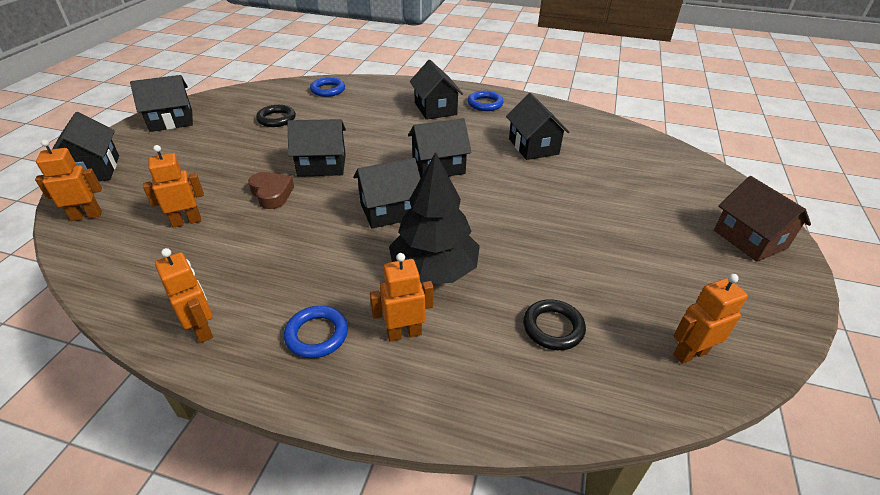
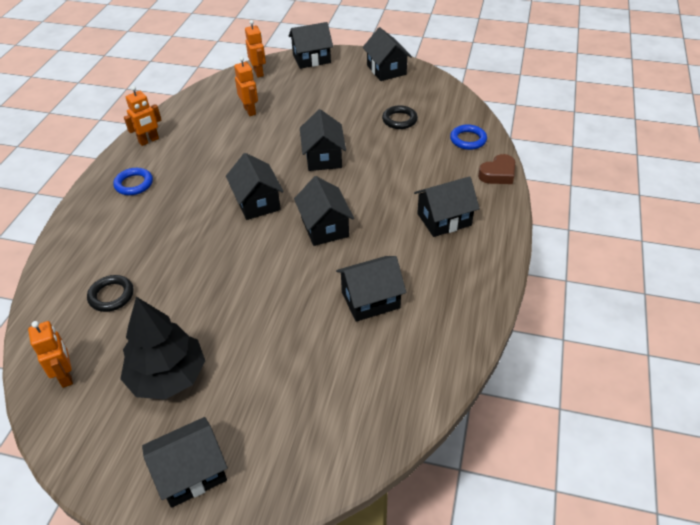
camera: 90 degrees right, 5 degrees up
(272, 194) = (281, 139): brown heart -> brown heart (498, 174)
(404, 333) = (125, 221): orange robot -> none
(434, 270) = (182, 231): black tree -> black tree (167, 377)
(485, 104) = (467, 260): blue ring -> none
(749, 239) = (191, 473): brown house -> black house

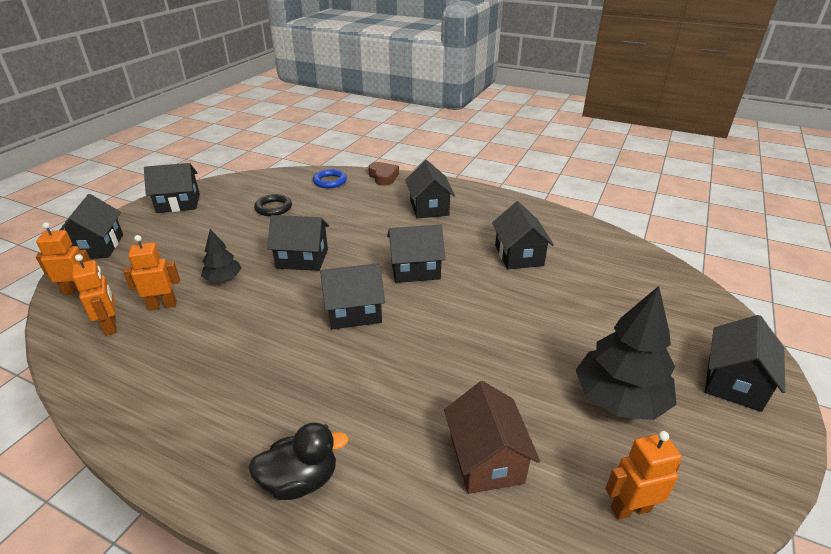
camera: 80 degrees left, 10 degrees down
(101, 214) = (300, 480): none -> black duck
(111, 296) = (486, 459): black ring -> brown house
(134, 184) = (248, 436): blue ring -> none
(149, 141) = (145, 417): orange robot -> orange robot (111, 326)
(191, 473) = (734, 382): black house -> black house turned 45 degrees clockwise
(286, 126) = (223, 278): none -> black tree

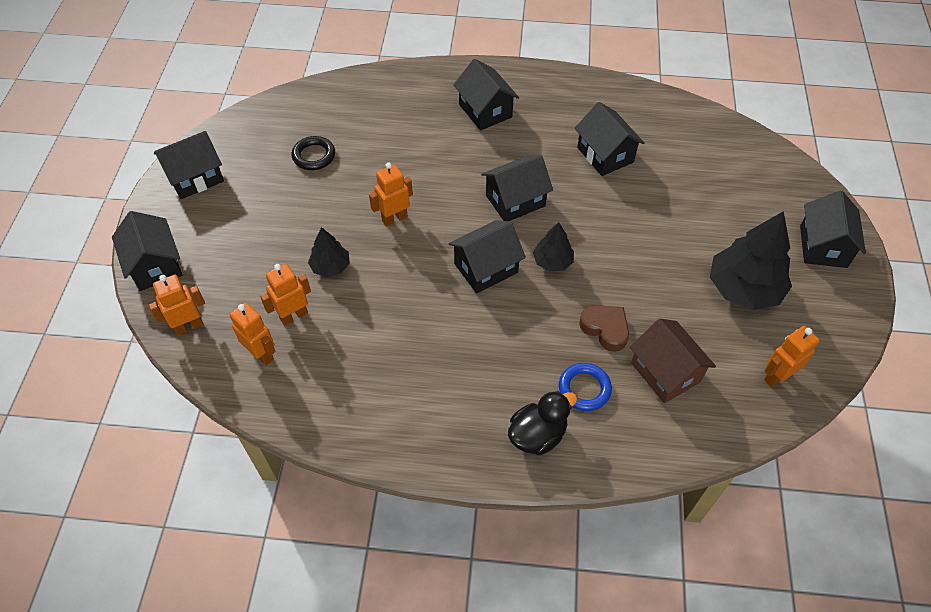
camera: 20 degrees left, 20 degrees up
(302, 258) = (394, 218): black house -> orange robot
(330, 181) = (351, 97): blue ring -> blue ring (584, 389)
(383, 177) = (409, 74): brown heart -> brown heart (605, 329)
(420, 322) = (552, 261): none -> black tree

